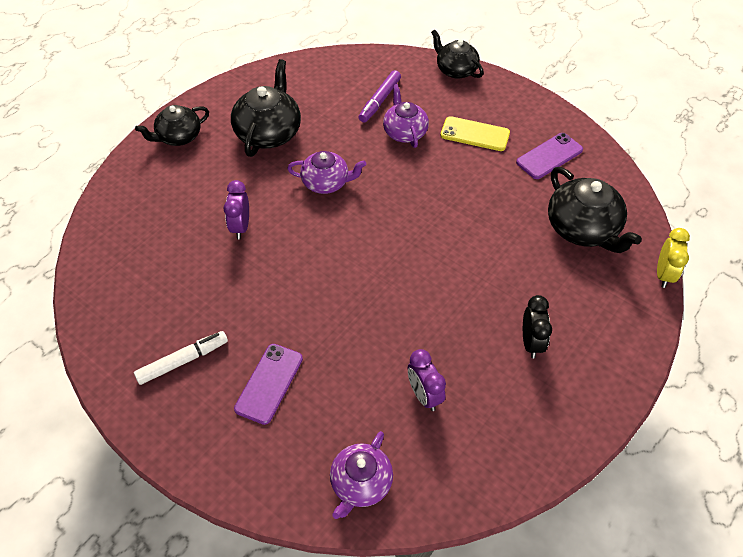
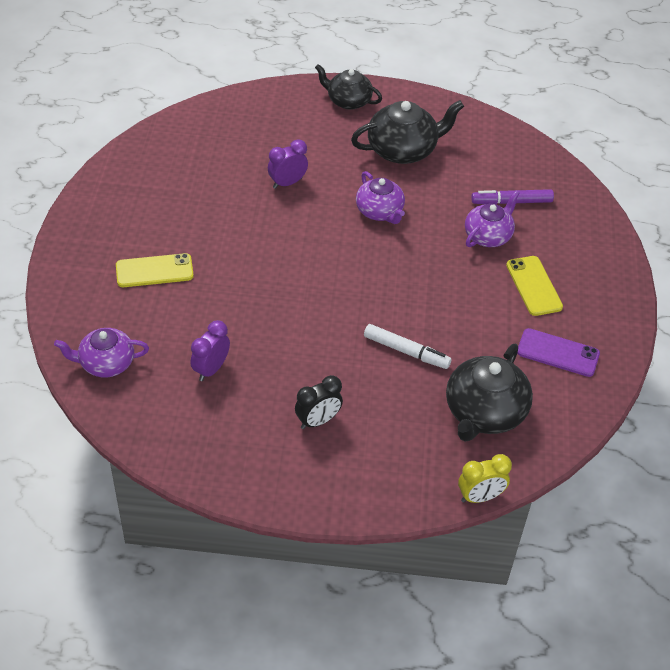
camera: 55 degrees right, 5 degrees down
(183, 361) = (139, 214): white marker -> white marker (406, 351)
(269, 383) = (154, 271): purple phone -> yellow phone
(455, 70) = (608, 237): black teapot -> none

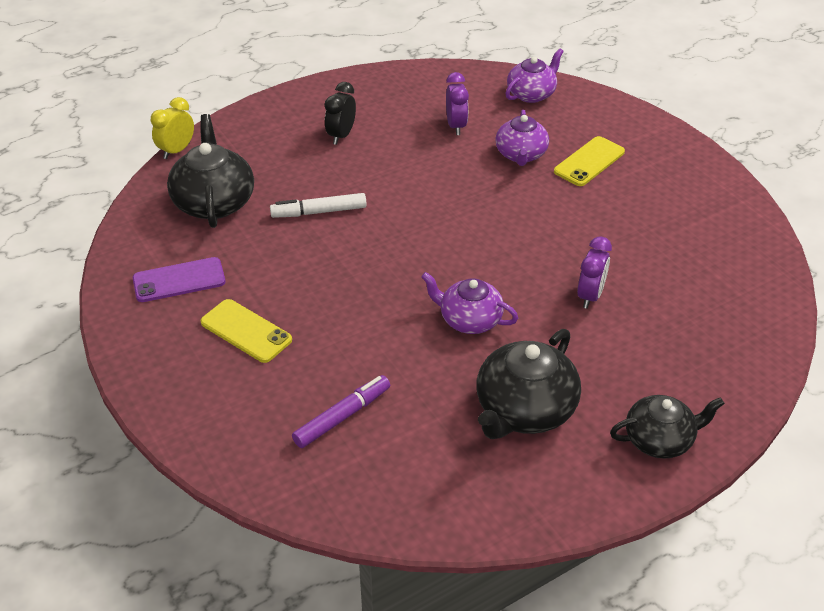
camera: 145 degrees right, 5 degrees down
(488, 236) = (335, 359): purple teapot -> purple teapot (521, 155)

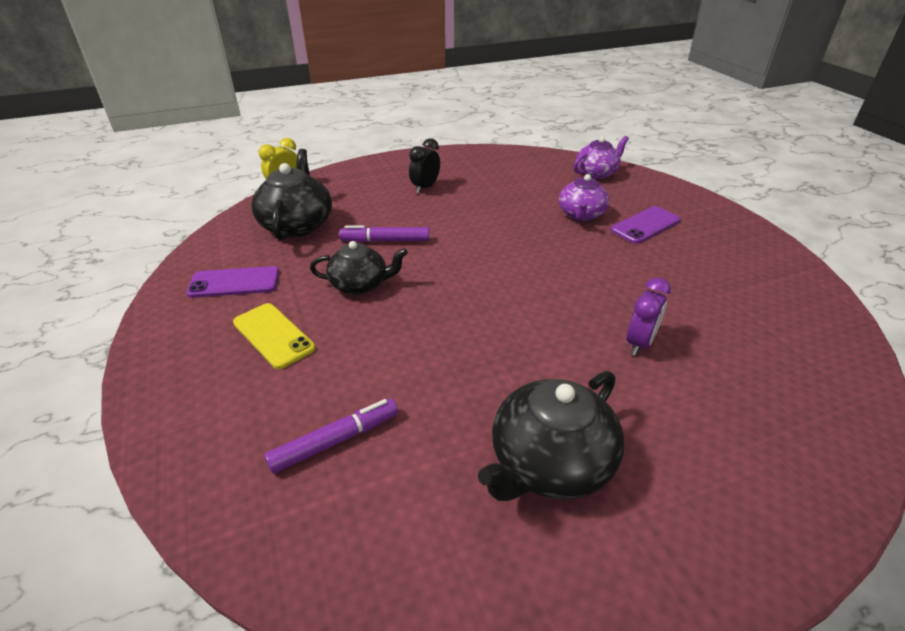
camera: 10 degrees right, 5 degrees down
(319, 212) = (385, 241): white marker -> purple marker
(456, 126) = (526, 189): purple clock -> none
(469, 320) = (504, 352): purple teapot -> none
(589, 162) = (645, 225): yellow phone -> purple phone
(659, 439) = (723, 531): black teapot -> black teapot (360, 284)

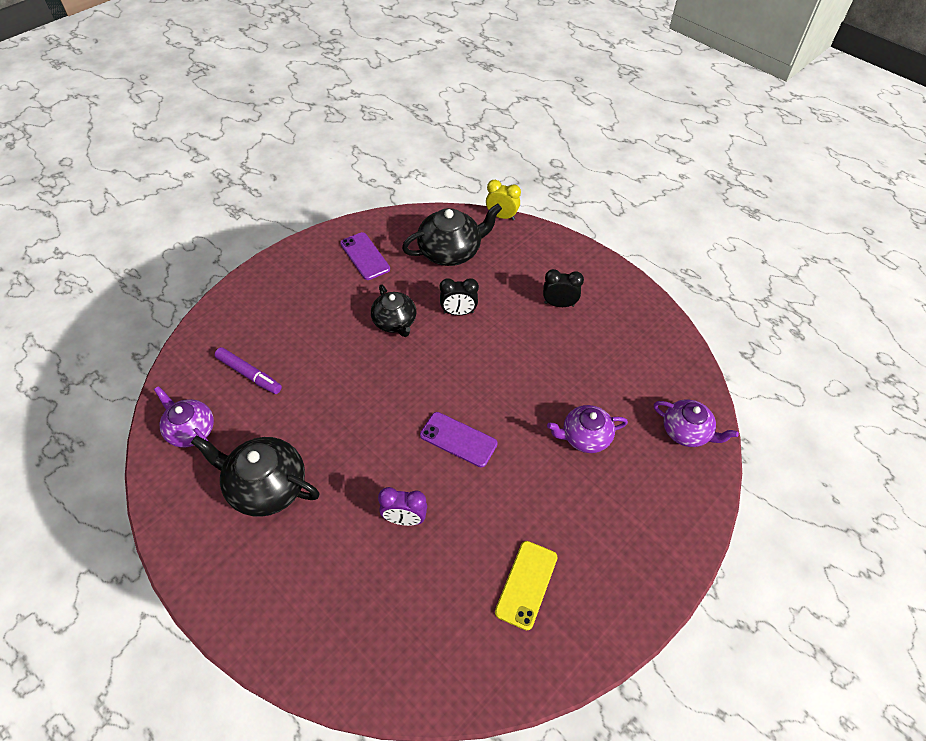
camera: 65 degrees right, 15 degrees up
(273, 335) = (322, 303): yellow phone -> yellow phone (526, 584)
(385, 241) = (458, 312): purple marker -> black clock
(395, 546) = (191, 430): none -> purple teapot
(645, 225) = (596, 496): purple phone -> purple phone (458, 439)

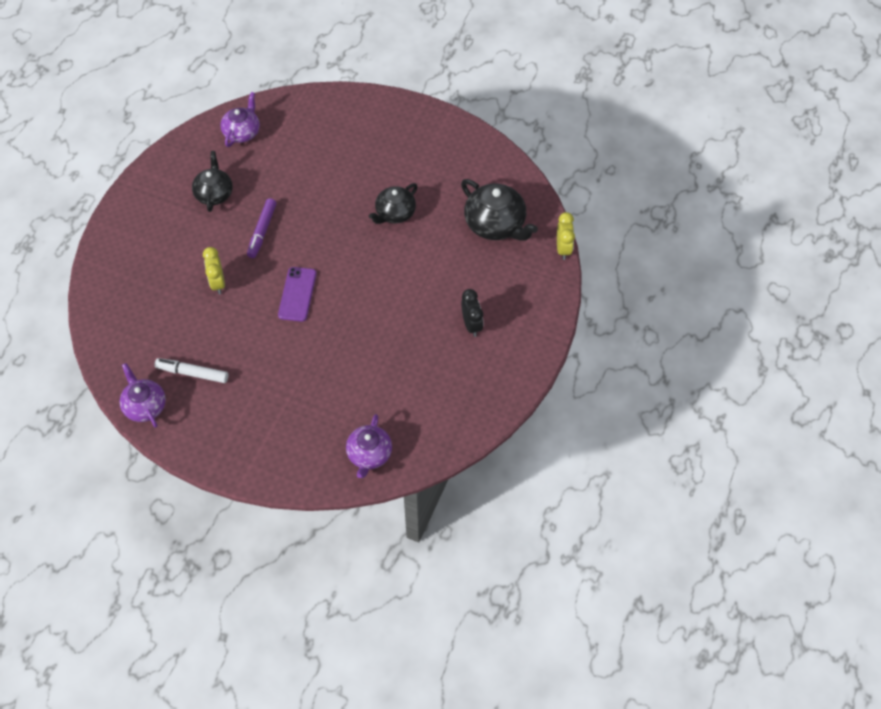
camera: 70 degrees right, 5 degrees up
(249, 374) = (303, 143): purple marker -> purple marker (262, 231)
(266, 486) = (214, 194): black teapot -> black teapot, size x0.66
(365, 256) = (458, 166): purple phone -> none
(404, 519) = (218, 283): purple clock -> yellow clock
(458, 312) = (426, 253): black clock -> none
(526, 584) = (192, 373): yellow phone -> white marker
(585, 437) = (334, 380): purple teapot -> purple teapot (145, 406)

